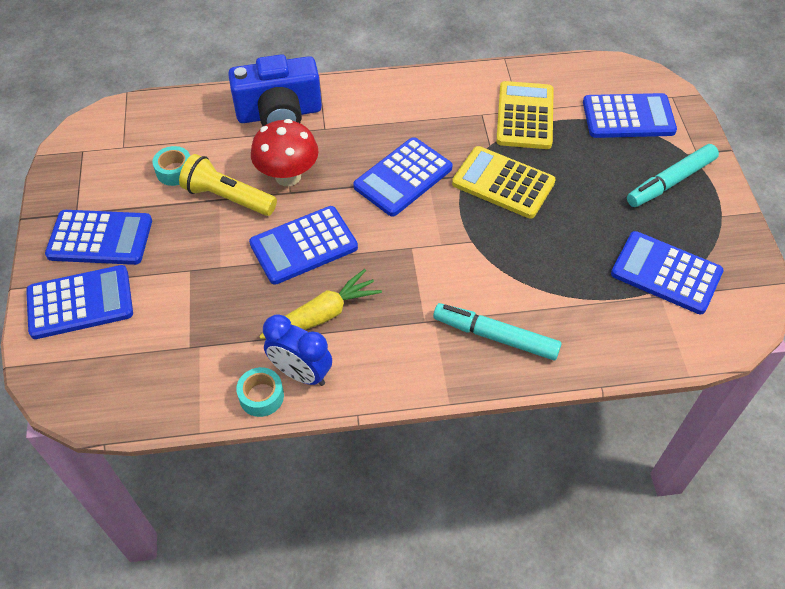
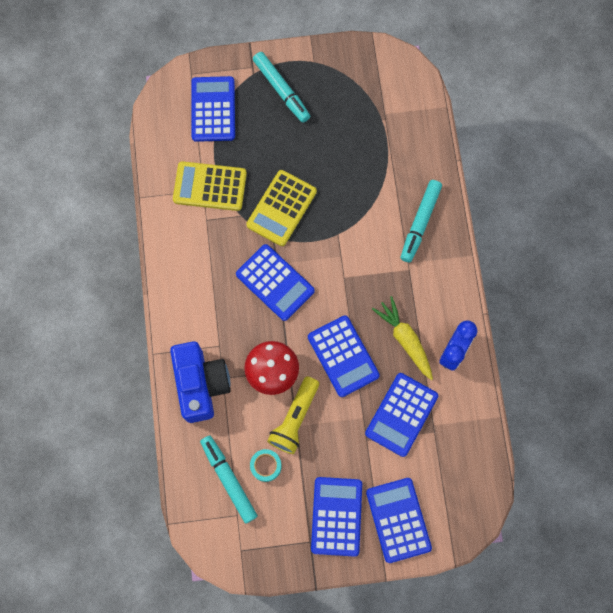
camera: 90 degrees left, 20 degrees up
(165, 139) = (228, 479): none -> turquoise marker
(261, 396) = (472, 377): turquoise tape -> none
(666, 273) = (365, 107): blue calculator -> blue calculator (401, 414)

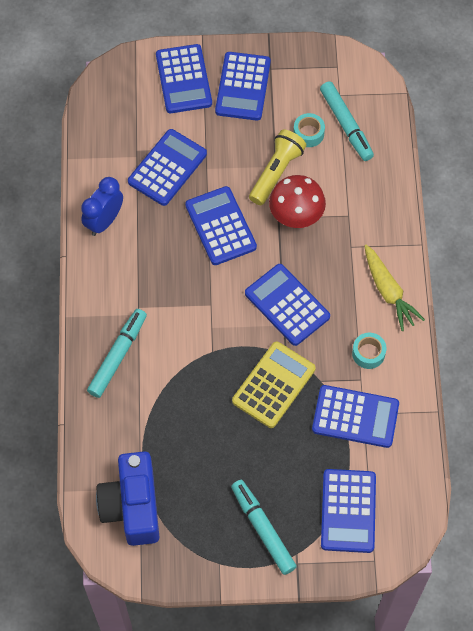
camera: 175 degrees left, 10 degrees down
(200, 243) = (368, 353): none -> turquoise tape
(201, 384) = (371, 211): blue camera -> blue camera (132, 506)
(210, 187) = (355, 416): yellow calculator -> blue calculator
(405, 339) = (153, 237): yellow carrot -> yellow carrot (388, 292)

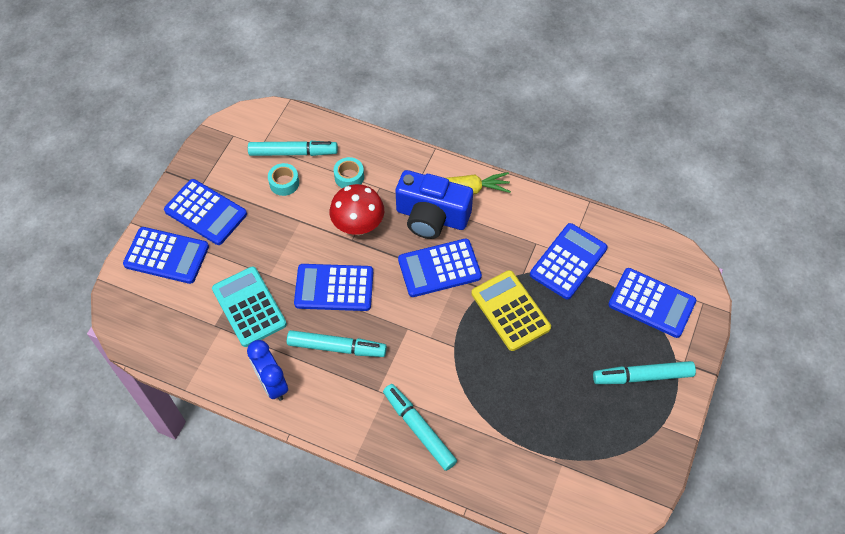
camera: 65 degrees left, 5 degrees down
(132, 506) = (577, 478): blue camera -> blue camera (431, 217)
(163, 255) = (337, 347): none -> turquoise marker
(167, 168) = (249, 307): blue calculator -> turquoise calculator
(276, 172) = (307, 222): yellow flashlight -> none
(368, 353) = (515, 227): turquoise tape -> turquoise tape (349, 177)

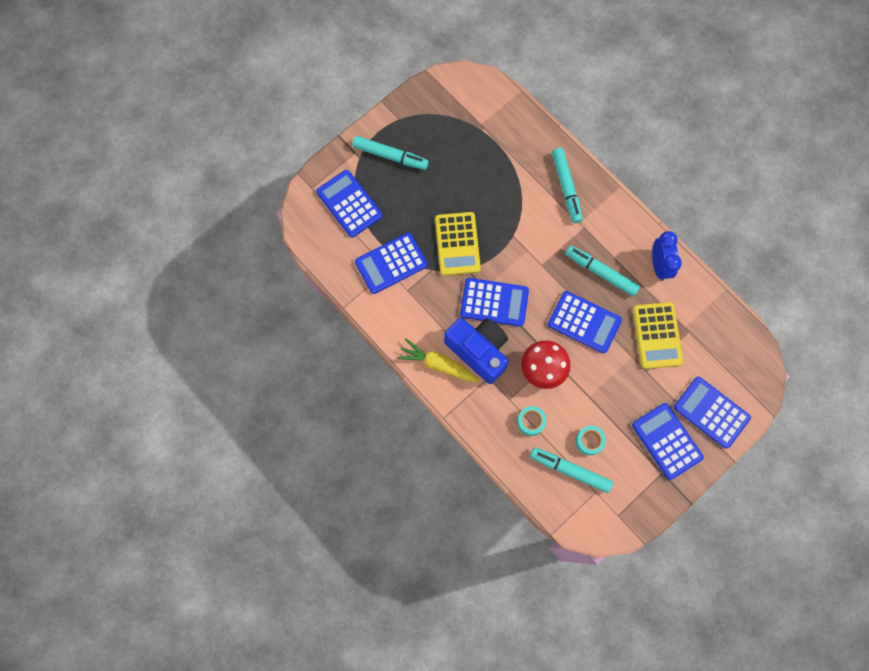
camera: 155 degrees left, 15 degrees up
(249, 307) = (657, 335): turquoise calculator -> yellow calculator

